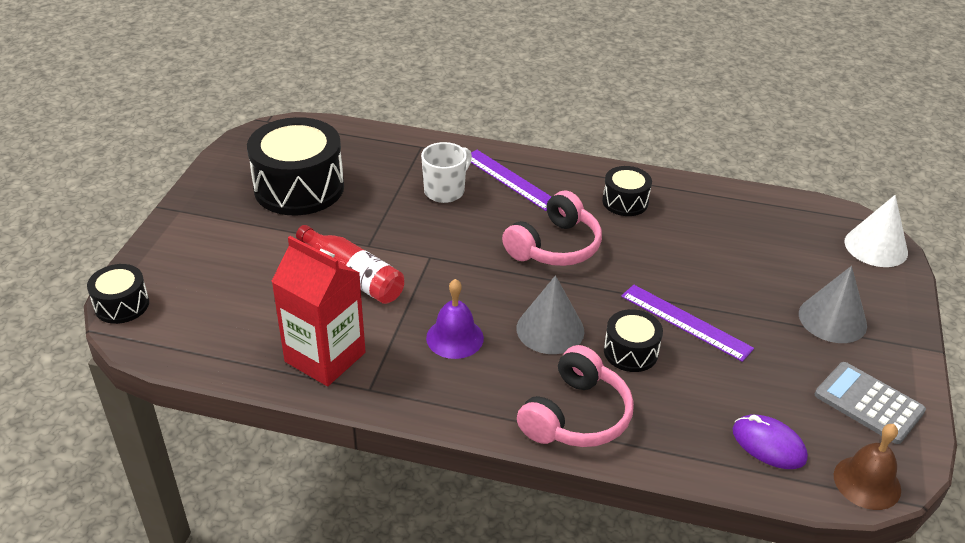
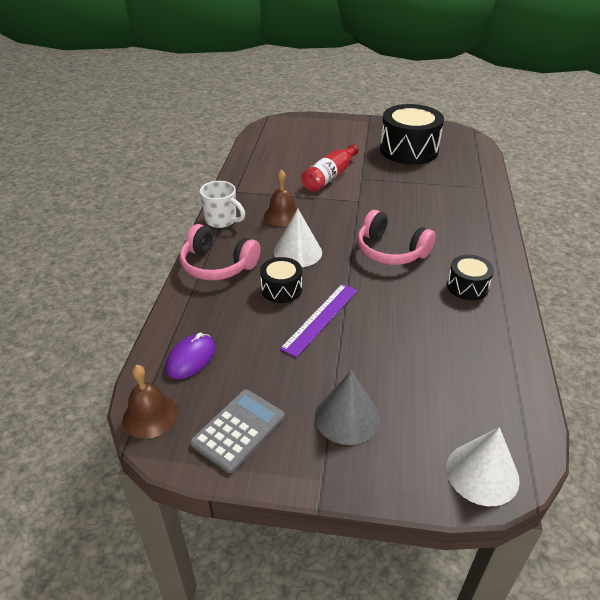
camera: 85 degrees right, 0 degrees up
(122, 305) = (287, 119): black drum -> none
(325, 357) = (258, 175): red carton -> none
(445, 191) = (434, 201): white mug -> white mug (222, 220)
(455, 338) = (282, 215): purple bell -> brown bell
(510, 179) = (465, 227): purple ruler -> none
(550, 329) = (298, 252): grey cone -> white cone

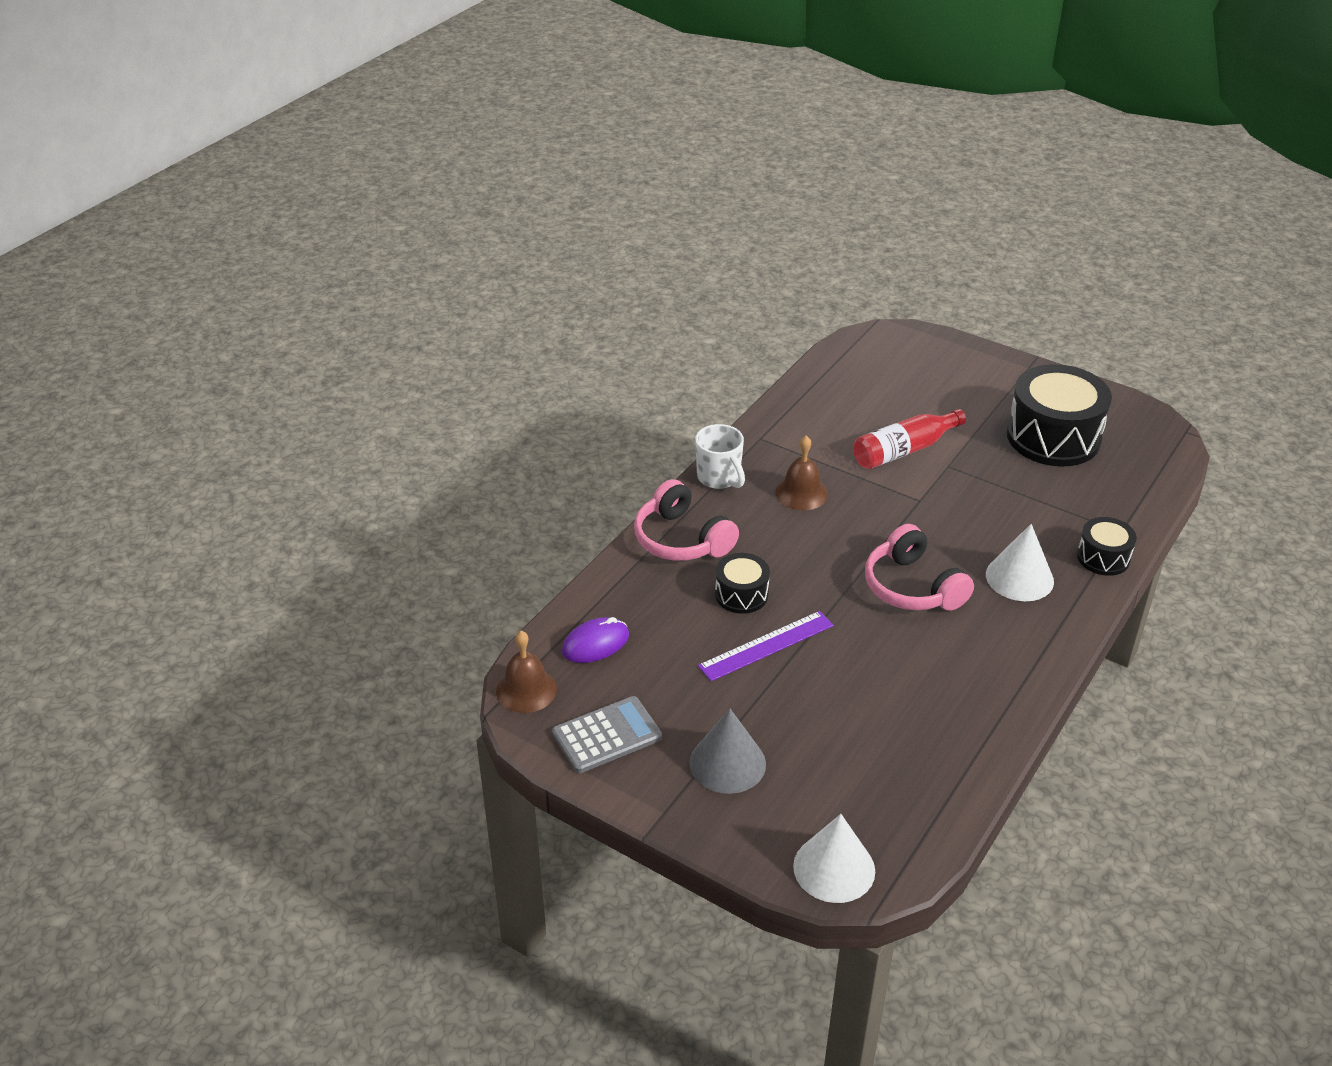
camera: 25 degrees right, 0 degrees up
(298, 252) = (790, 552): white cone -> white cone (1019, 578)
(467, 286) = (980, 666): black drum -> black drum (1103, 557)

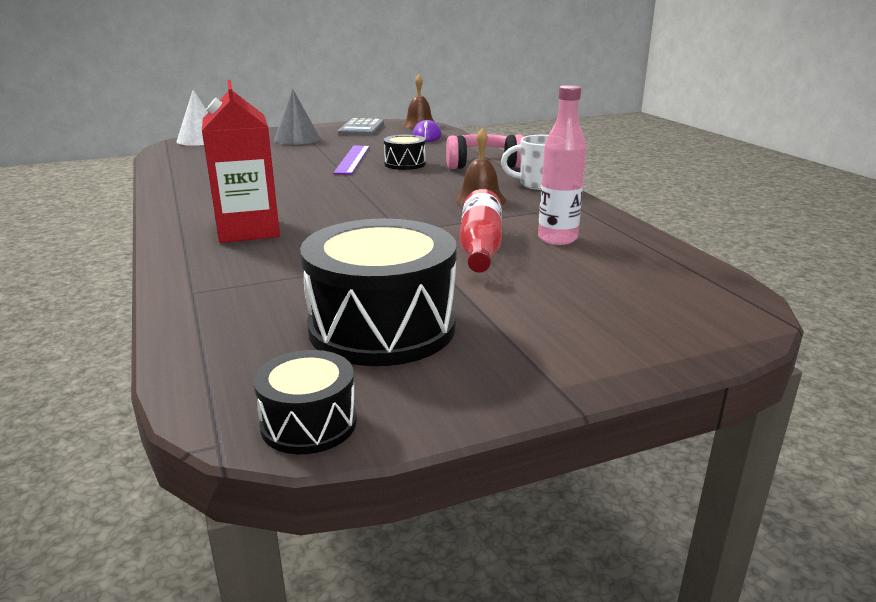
camera: 125 degrees right, 15 degrees down
(847, 424) = (557, 239): none -> pink bottle
(912, 587) = (317, 199): pink headphones -> none
(1019, 578) = (248, 230): white cone -> red carton
(1103, 557) = (189, 268): black drum -> black drum (309, 423)

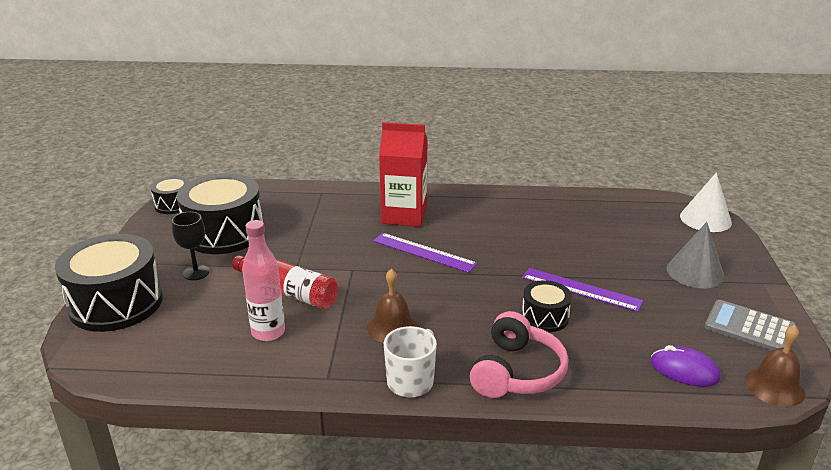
camera: 115 degrees right, 5 degrees up
(334, 209) = (424, 252): none -> purple ruler
(508, 310) = (196, 272): none -> black goblet
(644, 339) = (116, 303): none -> black drum

